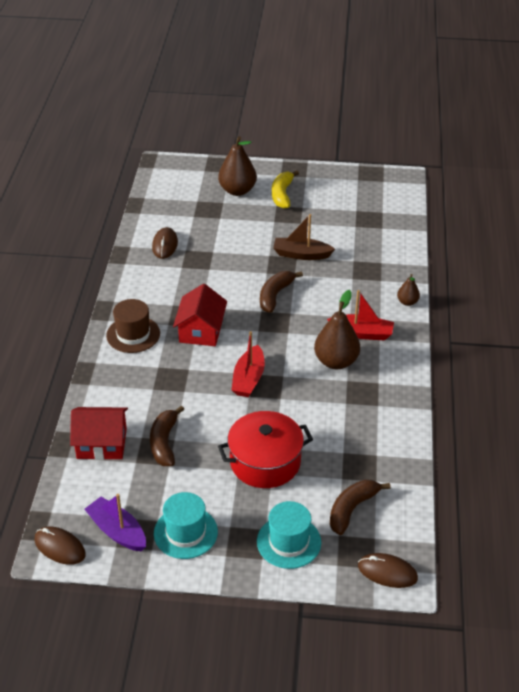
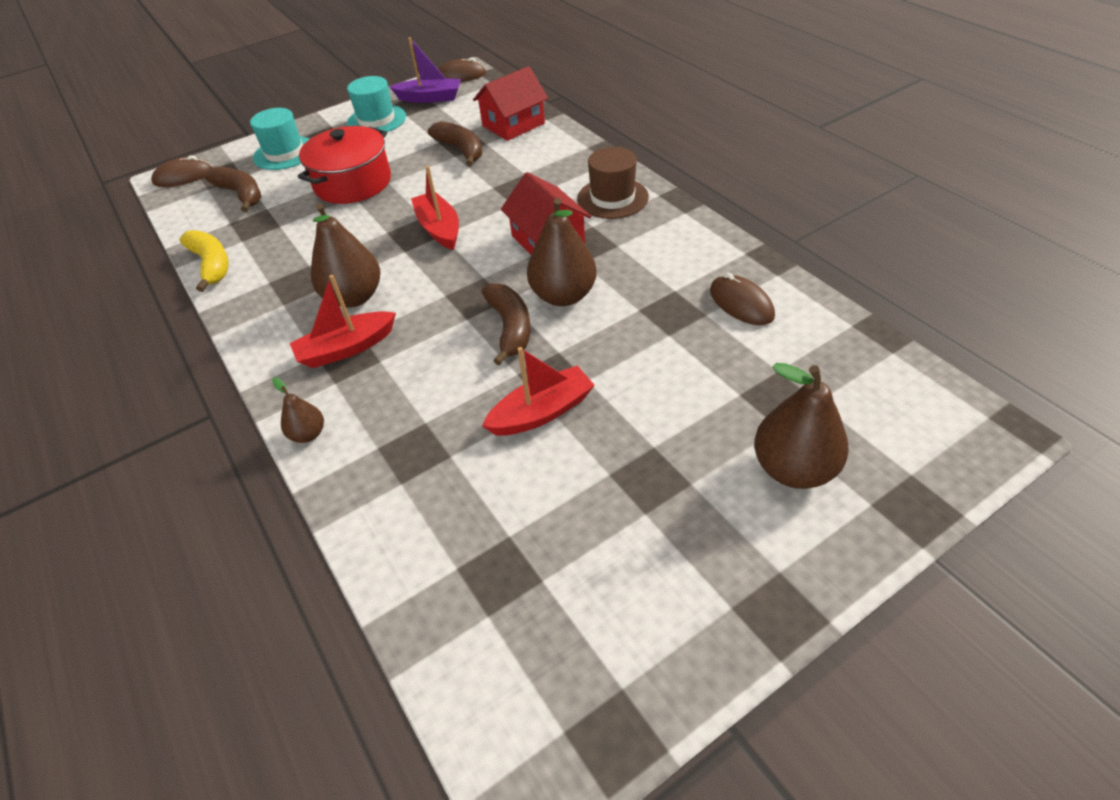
camera: 145 degrees right, 5 degrees up
(233, 295) = (563, 296): none -> brown pear
(282, 195) = (713, 517): yellow banana -> yellow banana (212, 265)
(301, 254) = (541, 412): brown boat -> red boat
(351, 509) = (241, 194): brown banana -> brown banana turned 45 degrees counterclockwise

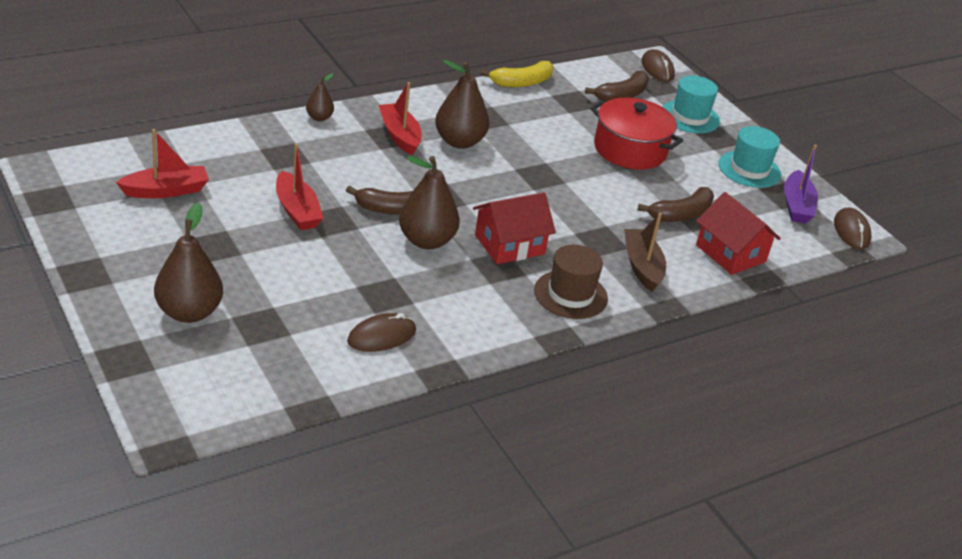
camera: 85 degrees right, 10 degrees down
(439, 229) = (543, 189): red boat -> red boat (166, 191)
(552, 165) = (642, 267): none -> brown boat

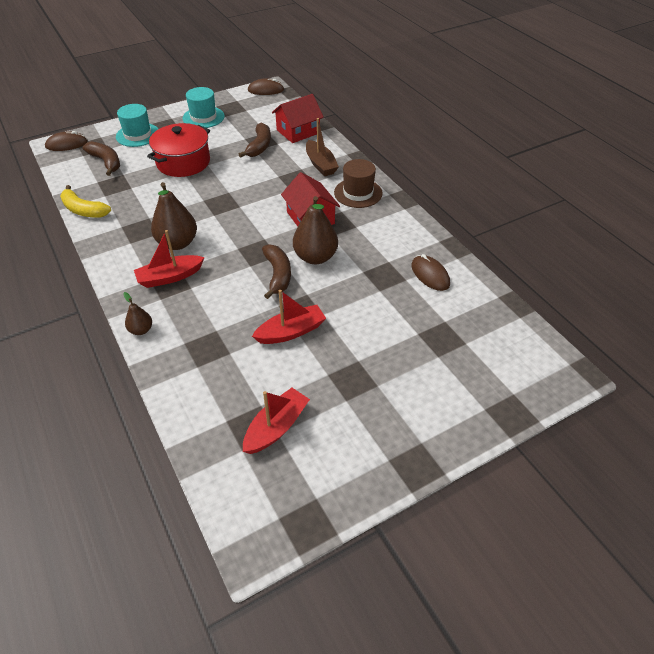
camera: 85 degrees left, 10 degrees up
(166, 191) = (276, 427): red boat -> red boat turned 60 degrees clockwise
(189, 312) = (442, 383): brown pear -> none
(522, 83) = (84, 210): yellow banana -> yellow banana turned 150 degrees clockwise
(642, 267) = (320, 164): brown boat -> brown boat turned 105 degrees counterclockwise
(681, 214) = (260, 146): brown banana -> brown banana turned 45 degrees clockwise
(796, 206) = (242, 105): purple boat -> none

